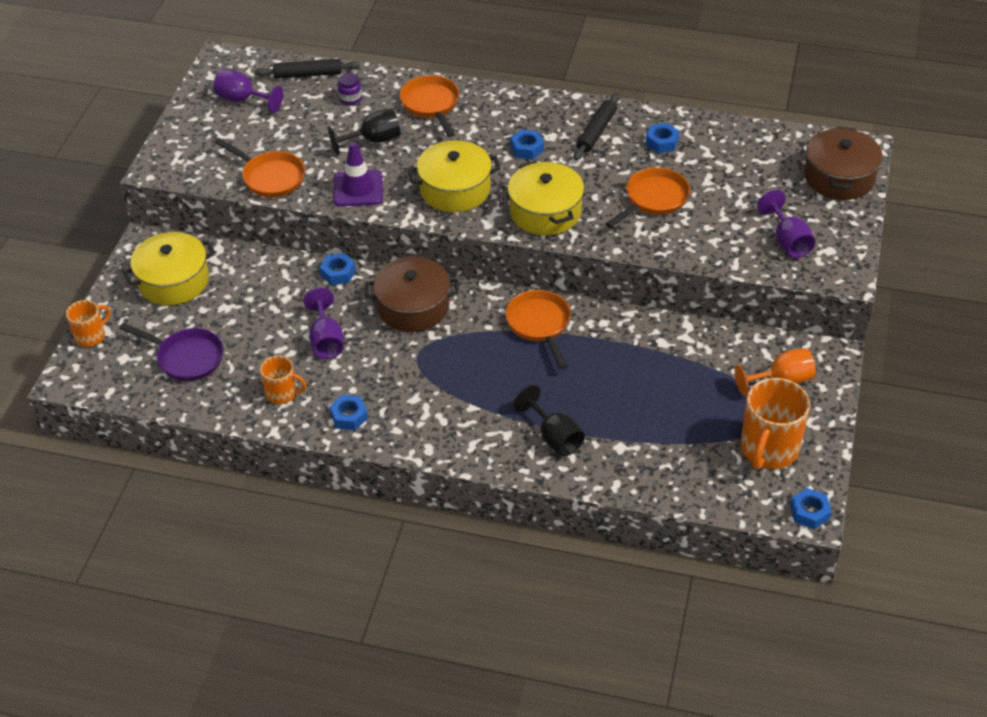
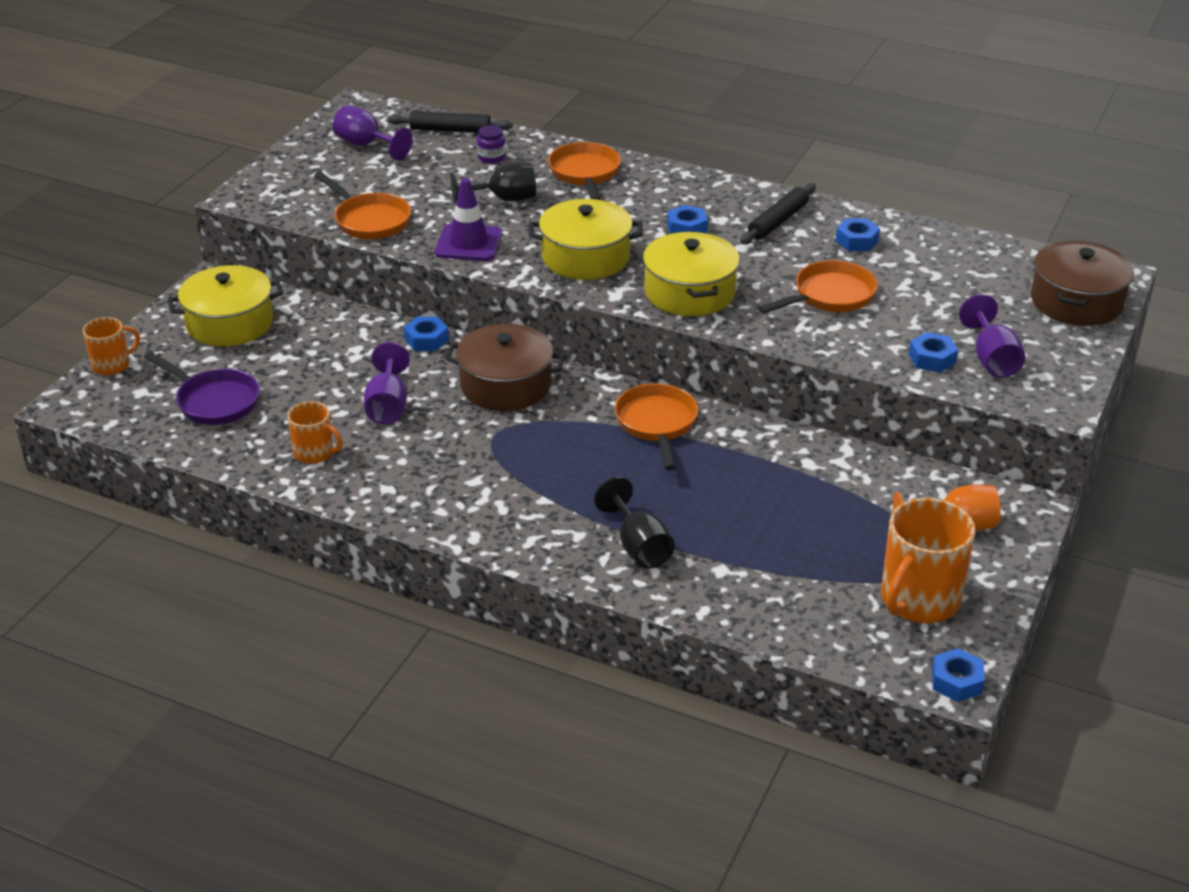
camera: 10 degrees right, 10 degrees down
(349, 416) = (387, 488): blue nut -> blue nut (932, 359)

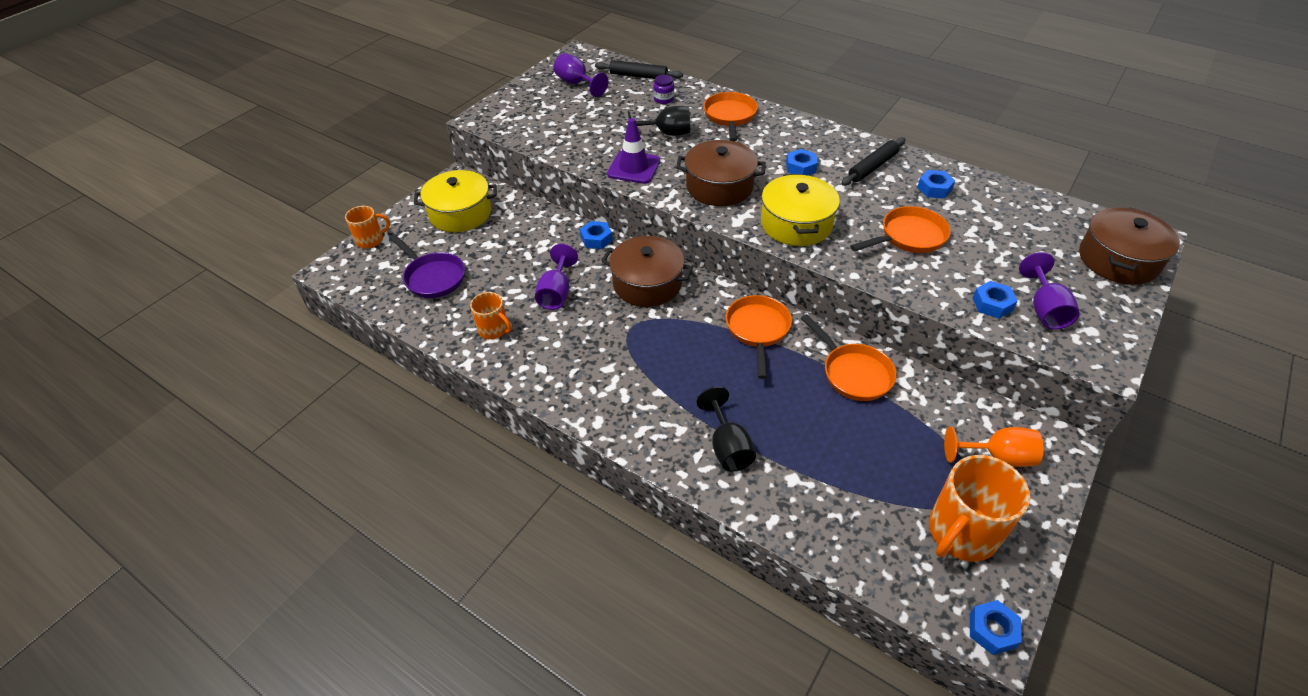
camera: 10 degrees right, 10 degrees up
(369, 220) = (565, 143): orange pan -> orange pan (853, 373)
(585, 257) = (719, 186): yellow pot -> brown pot

